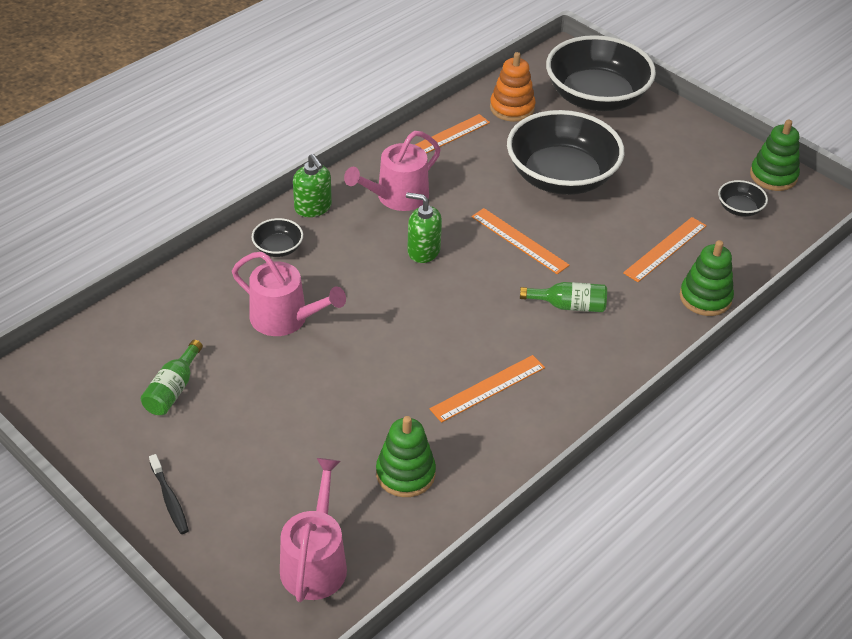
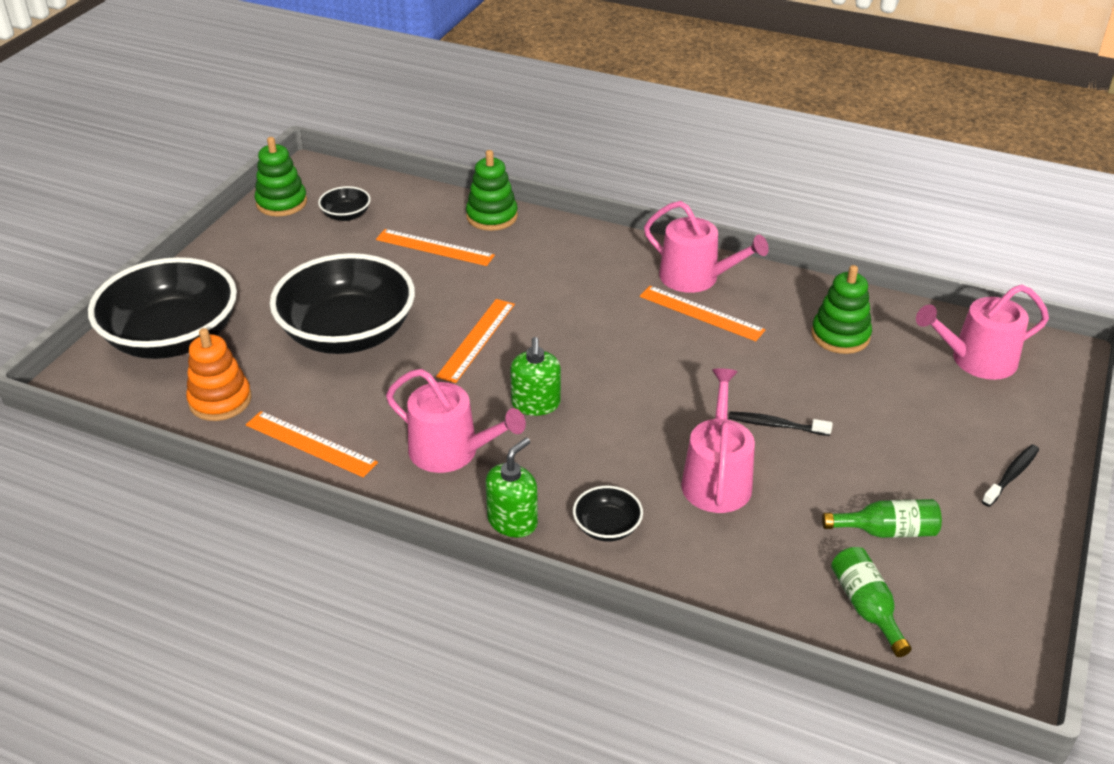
camera: 110 degrees left, 5 degrees down
(319, 376) = (776, 425): none -> black toothbrush
(544, 406) = (696, 278): none -> pink watering can
(569, 306) = (556, 288): green bottle -> green bottle (866, 607)

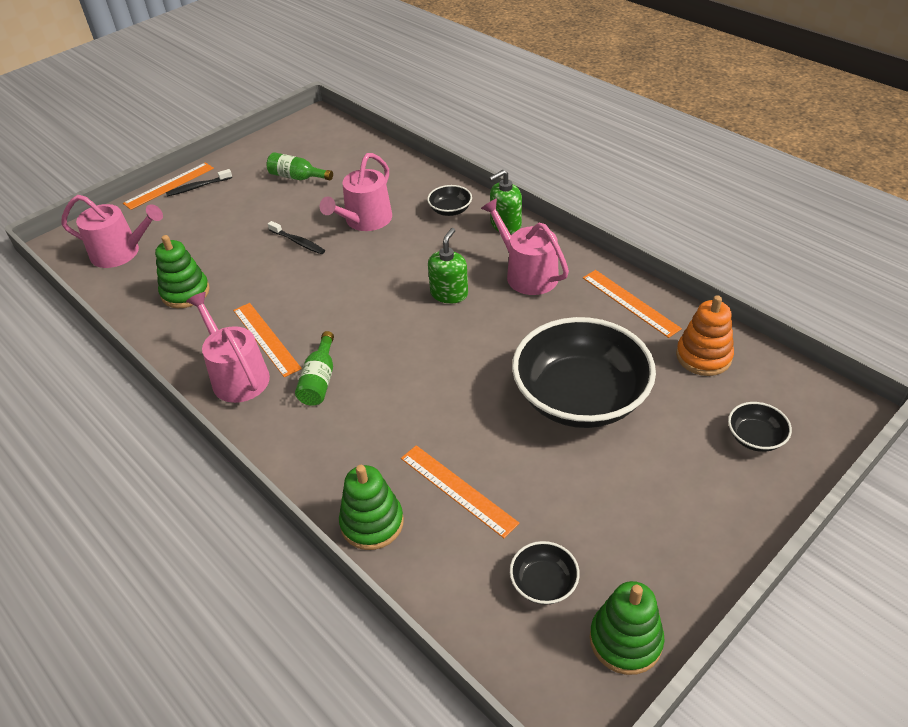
camera: 155 degrees left, 5 degrees up
(173, 338) = (755, 437): black bowl -> black bowl, size x0.42
(476, 339) = (467, 361): orange ruler -> orange ruler (169, 185)
(866, 607) = (344, 152): green bottle -> green bottle (319, 380)

